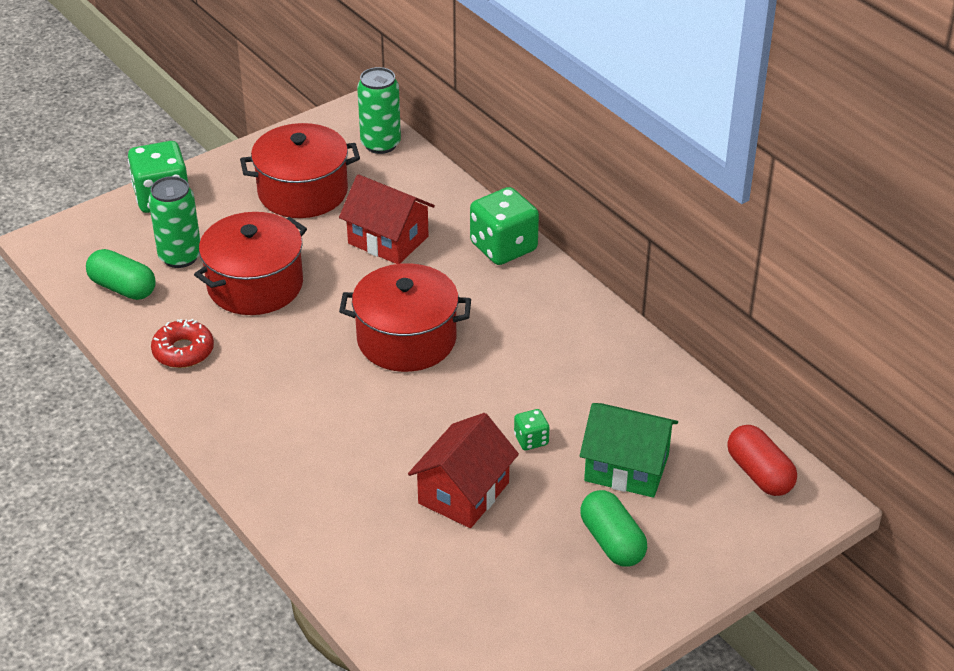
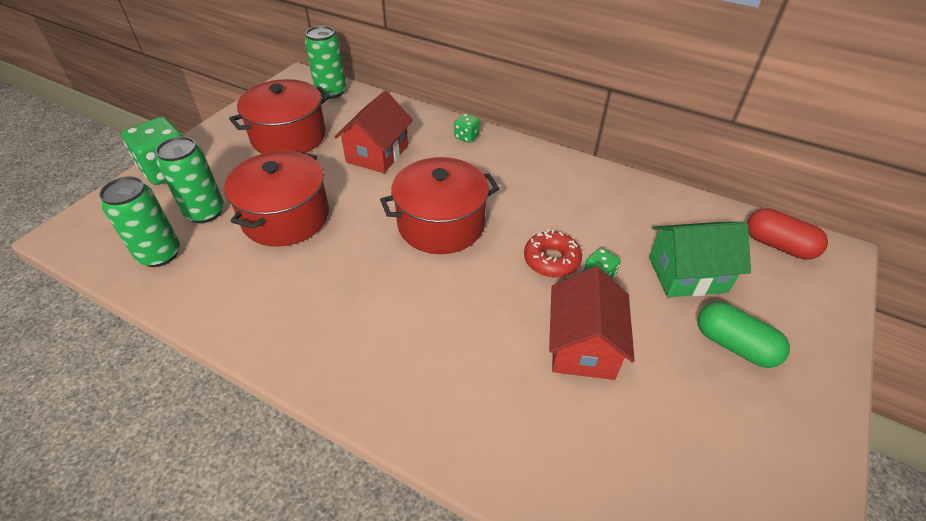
camera: 25 degrees left, 5 degrees up
(123, 288) = (160, 254): green capsule -> green can
(183, 351) = (246, 296): red donut -> red donut (551, 260)
(388, 240) = (377, 153): red house -> red house turned 75 degrees counterclockwise
(503, 247) = (466, 136): green dice -> green dice, size x0.48

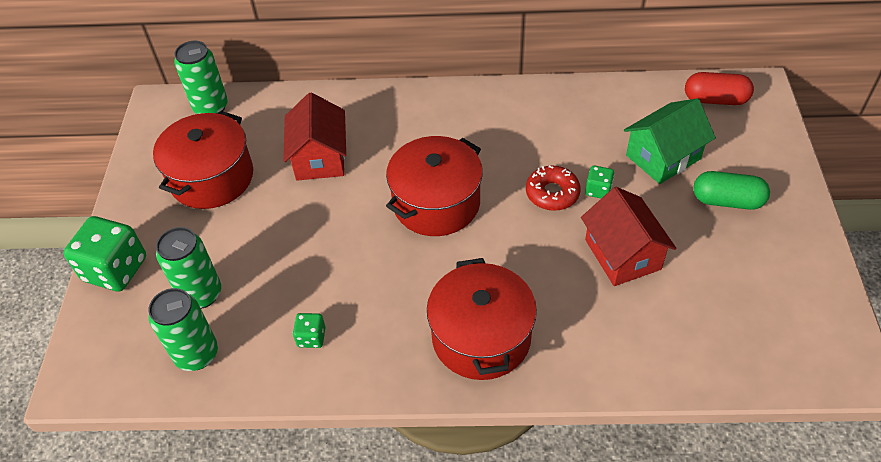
camera: 25 degrees left, 5 degrees up
(286, 217) = (287, 262): red pot -> red pot (481, 337)
(466, 136) = (392, 102): green dice -> green dice (311, 337)

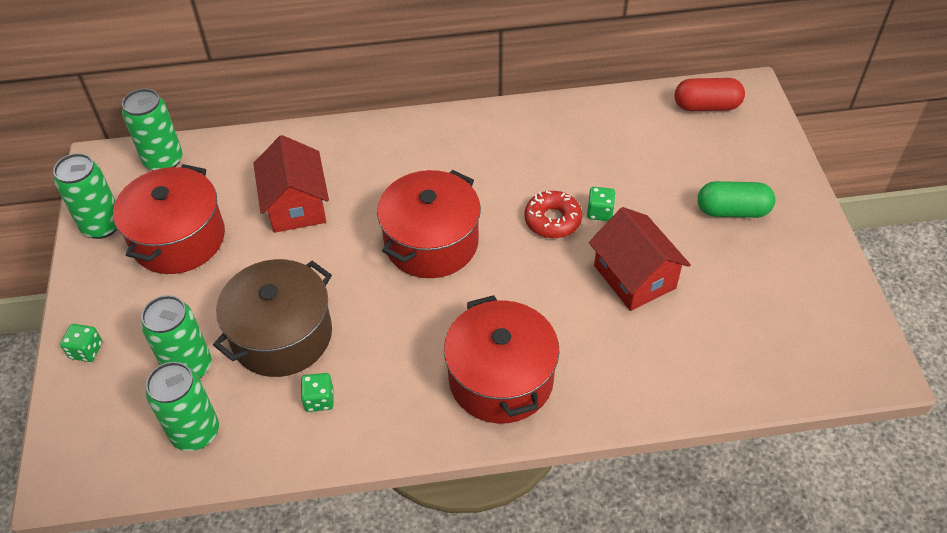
camera: 10 degrees left, 0 degrees up
(115, 269) = (86, 350): green dice -> green dice, size x0.48
(148, 160) = (102, 225): none -> green can
(288, 274) = (282, 335): none -> brown pot
(663, 157) = (661, 171): green house -> none

